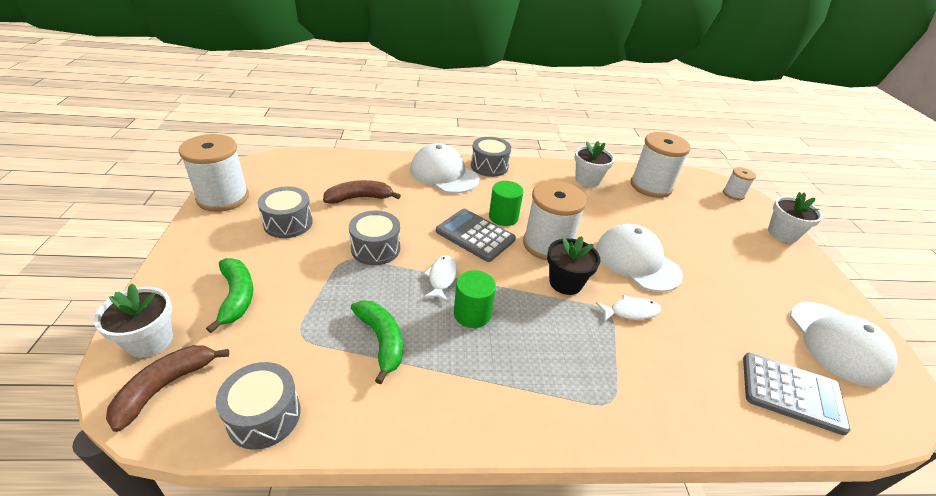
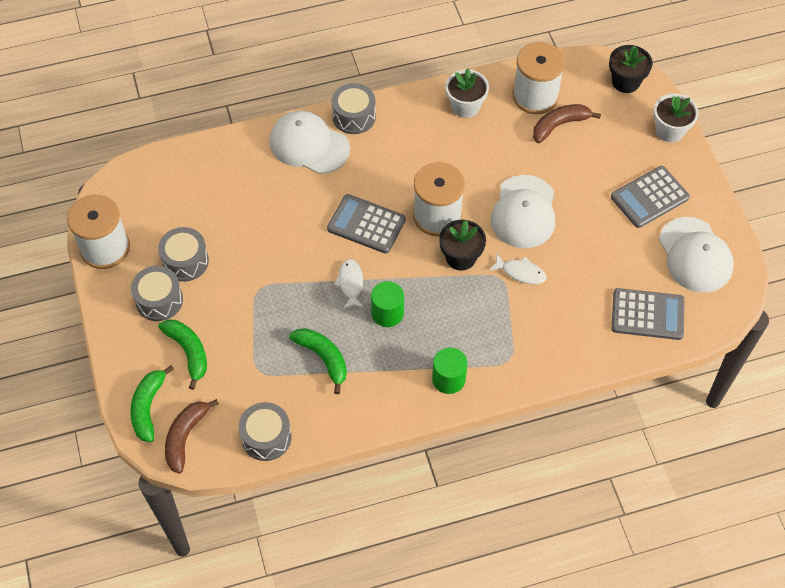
camera: 10 degrees left, 20 degrees up
(149, 340) = (148, 407): white flower pot -> green banana
(359, 198) = (237, 208): brown banana -> brown banana (559, 125)
(375, 248) = (280, 268): grey drum -> grey drum (159, 300)
(503, 217) = (387, 191): green cylinder -> green cylinder (448, 379)
(631, 311) = (521, 272): white fish -> white fish turned 45 degrees clockwise
(637, 261) = (524, 212): white cap -> white cap turned 120 degrees counterclockwise
(733, 194) = (625, 82): white spool -> black flower pot
(771, 278) = (649, 197): none -> grey calculator

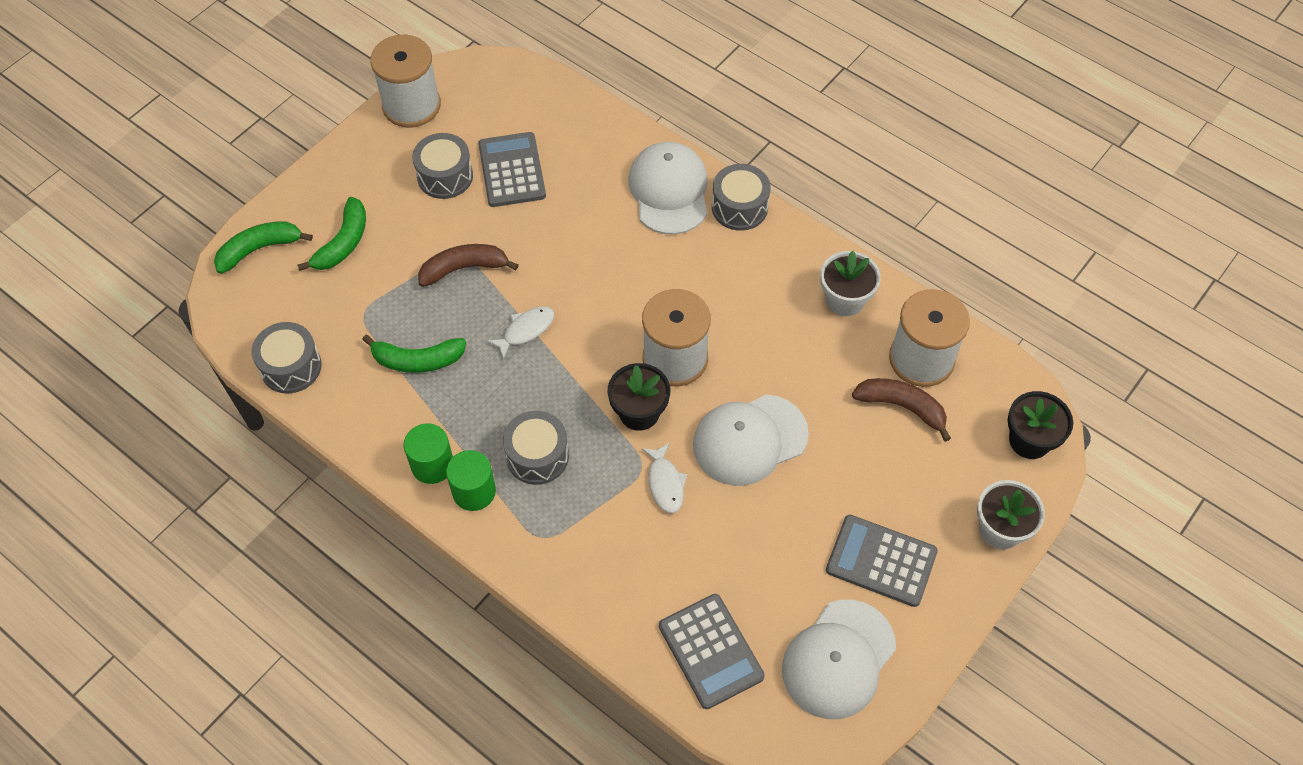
camera: 55 degrees right, 0 degrees up
(159, 300) = (385, 183): grey drum -> grey drum (537, 456)
(185, 437) = (246, 299): brown banana -> brown banana (464, 268)
(323, 358) = (417, 360): green banana -> green banana turned 75 degrees clockwise
(366, 224) = (611, 300): grey calculator -> grey calculator (512, 170)
(387, 313) = (514, 385): green cylinder -> green cylinder (432, 465)

